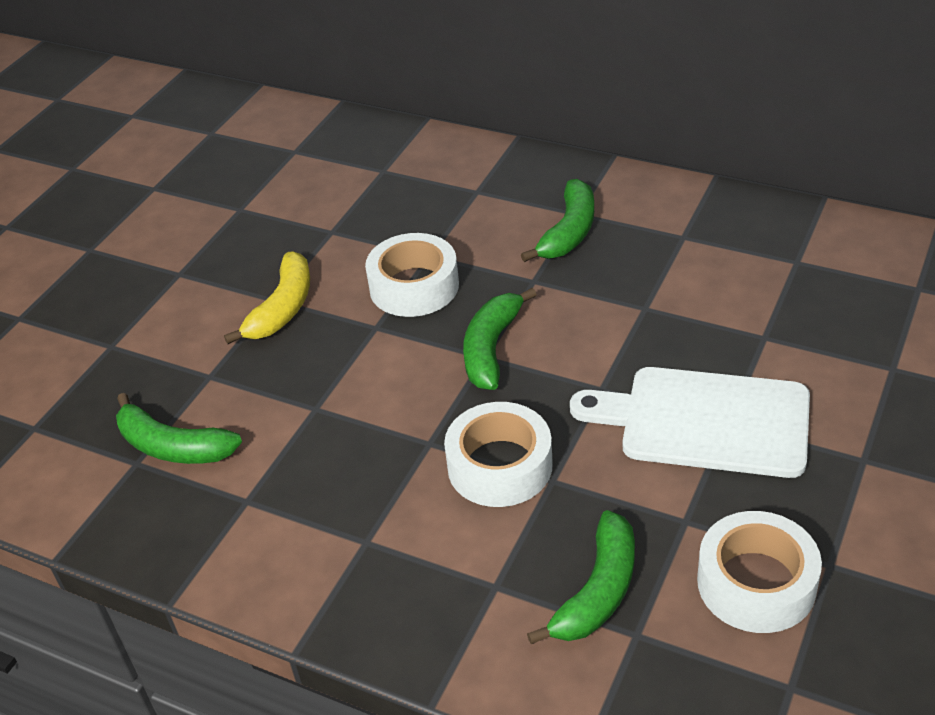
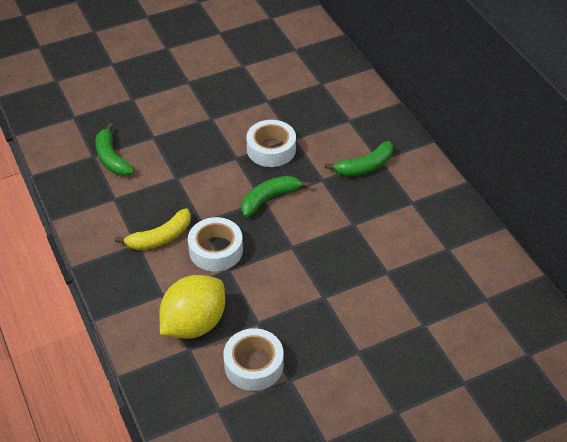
camera: 35 degrees right, 5 degrees up
(282, 308) = (210, 125): yellow banana -> yellow banana (160, 237)
(597, 591) = (194, 324): green banana -> yellow lemon
(705, 421) = (315, 290): white cutting board -> none

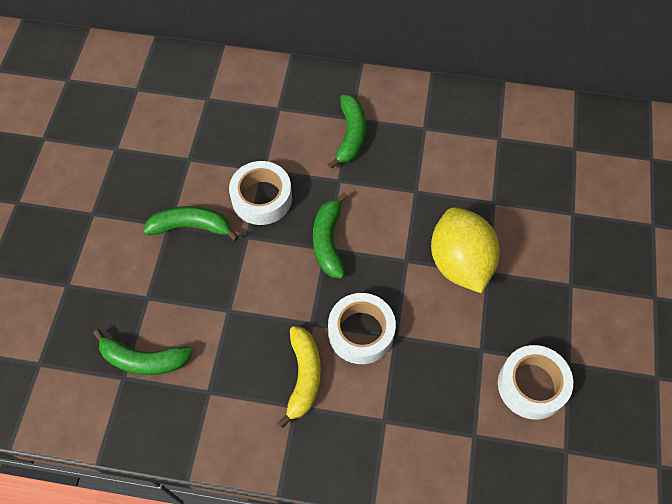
camera: 55 degrees left, 15 degrees up
(194, 324) = (444, 411): yellow lemon -> yellow lemon (460, 263)
(219, 129) = (191, 226): none -> green banana

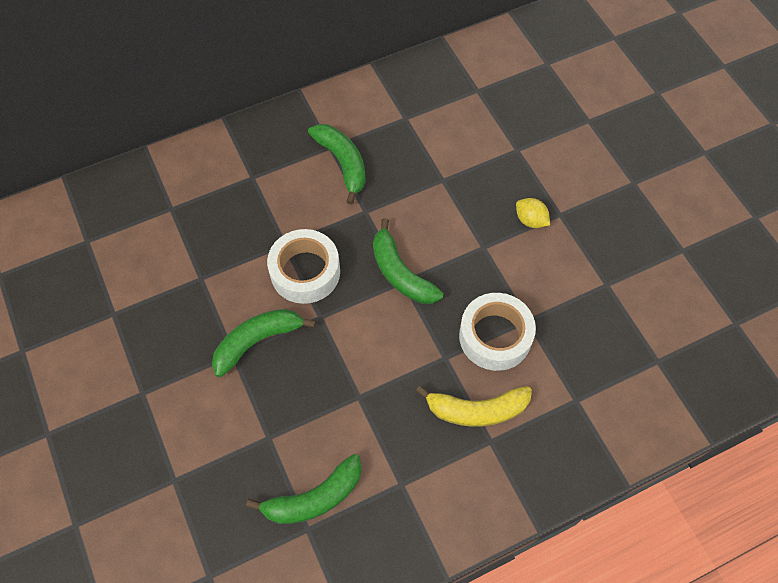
camera: 35 degrees left, 0 degrees up
(303, 377) = (476, 410): yellow banana -> yellow banana turned 120 degrees clockwise
(460, 263) = (530, 220): yellow lemon -> yellow lemon, size x0.41
(531, 385) = (669, 287): white tape -> none

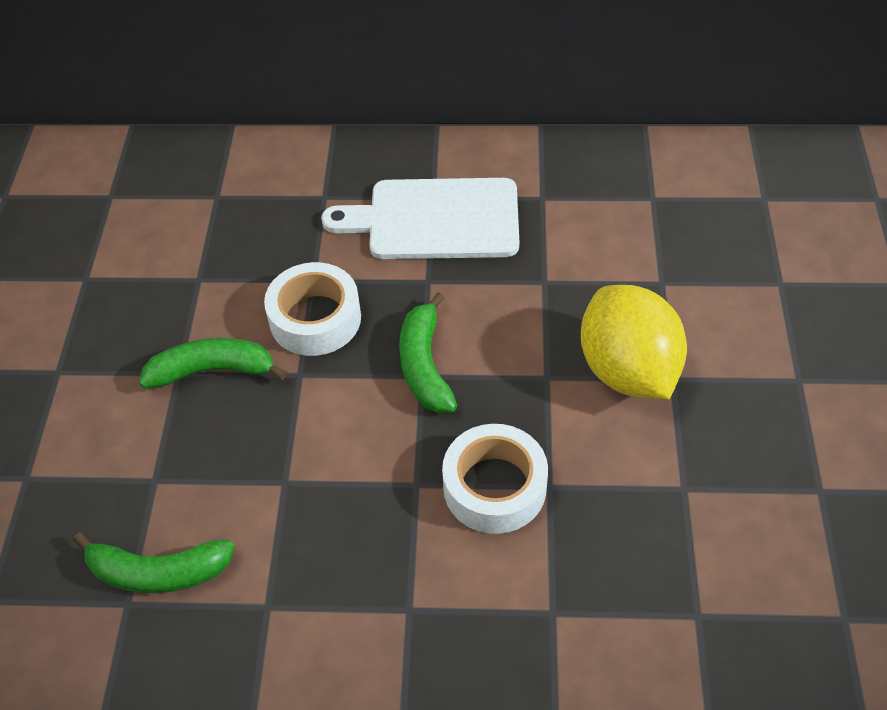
camera: 30 degrees right, 10 degrees down
(342, 163) = (435, 219): green banana -> white cutting board
(476, 410) = (415, 563): yellow banana -> none
(530, 220) = (627, 370): yellow lemon -> yellow lemon, size x2.45

